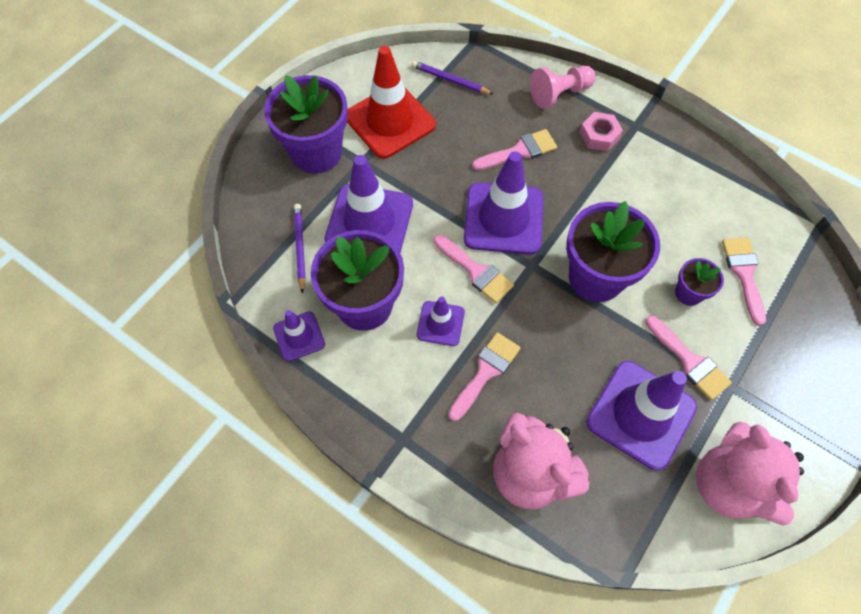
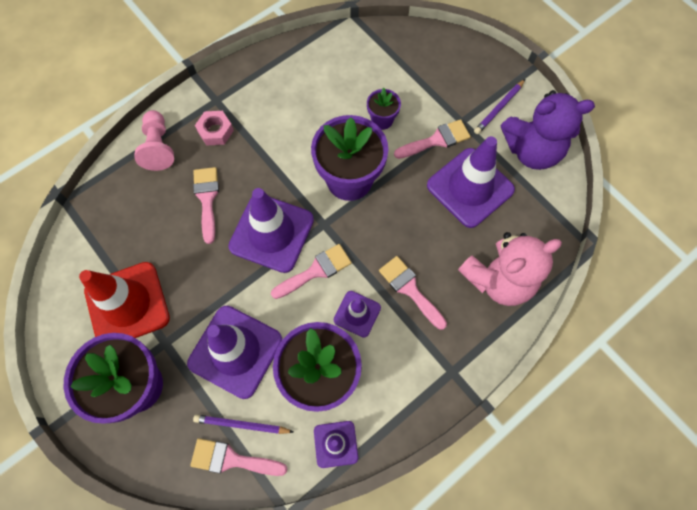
camera: 75 degrees left, 5 degrees up
(450, 80) = (101, 235): purple pencil -> purple pencil (498, 108)
(728, 484) = (531, 150): pink teddy bear -> purple teddy bear
(744, 273) = (376, 78): pink brush -> pink brush (232, 459)

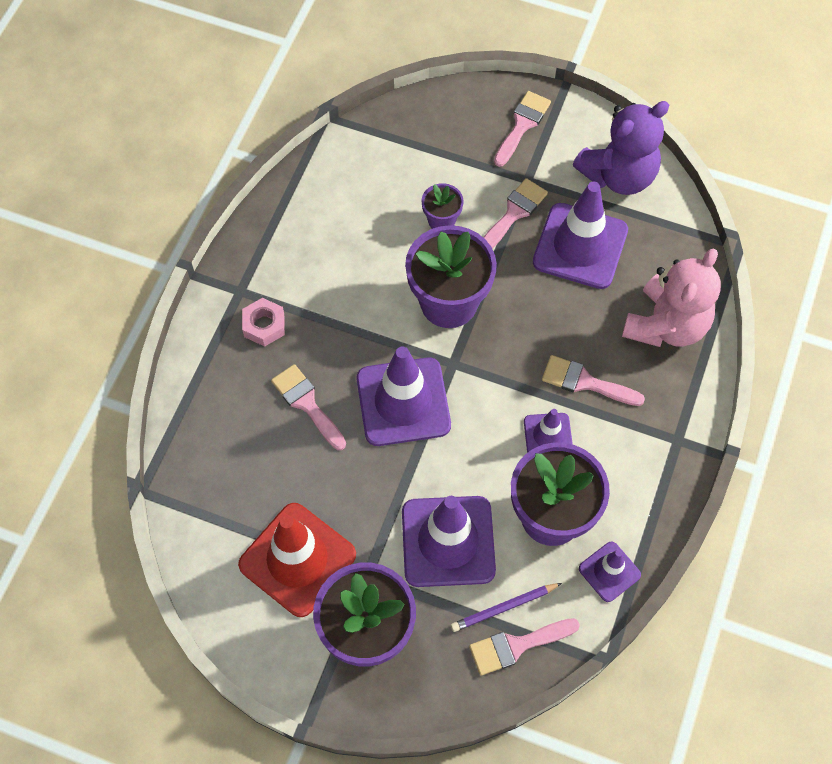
camera: 30 degrees left, 5 degrees down
(158, 147) = (210, 376): pink pawn -> none
(316, 271) = (477, 415): pink brush -> pink brush (522, 125)
(498, 108) = (557, 146): purple pencil -> none

